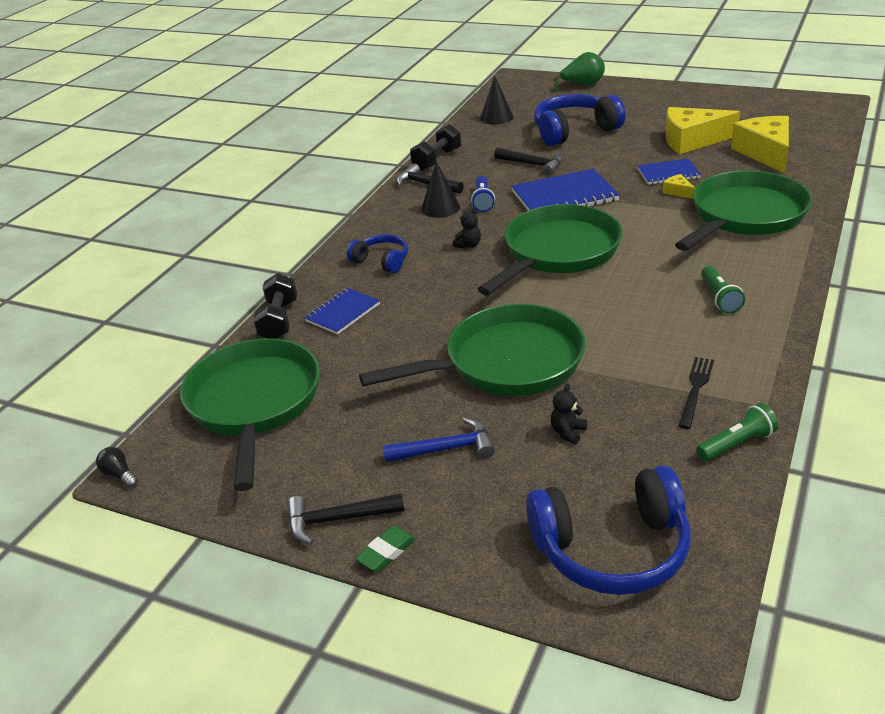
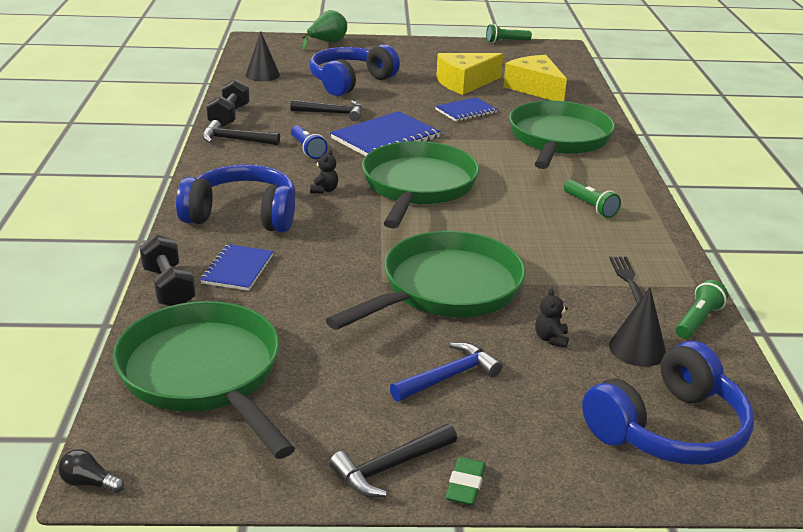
camera: 30 degrees left, 5 degrees down
(382, 261) = (243, 215): blue headphones -> blue headphones, size x1.80
(440, 208) = (267, 160): black cone -> black cone (637, 349)
(678, 191) = (486, 125): yellow cheese -> none
(776, 93) = (506, 41): none -> green flashlight

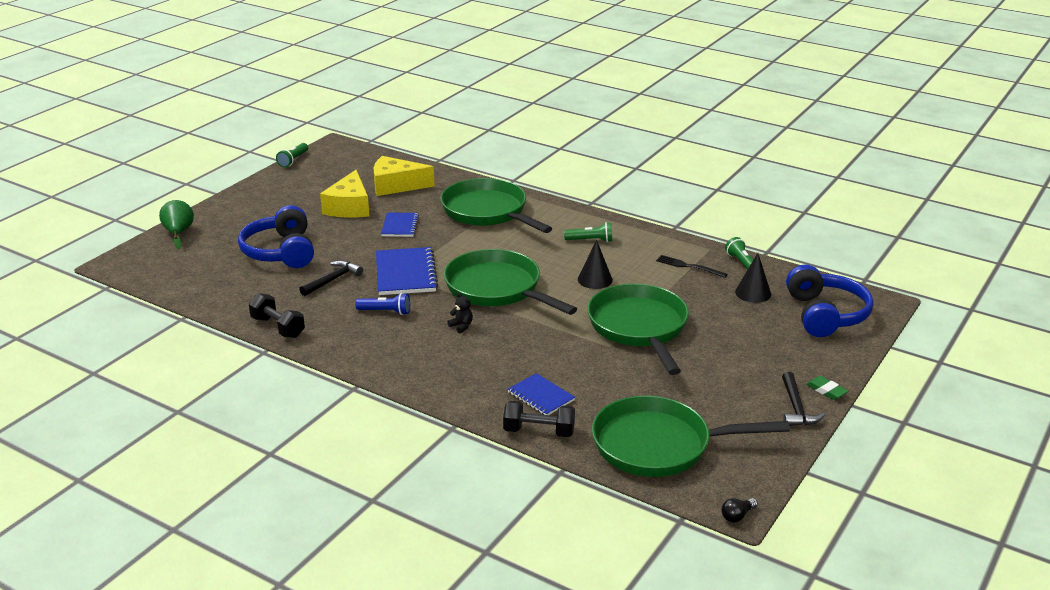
camera: 55 degrees left, 0 degrees up
(235, 140) = (328, 338): black hammer -> none
(243, 215) = (463, 371): blue headphones -> none
(262, 75) = (208, 286): black cone -> black cone (595, 279)
(449, 376) = (730, 360): blue hammer -> none
(551, 339) = (721, 314): black teddy bear -> none

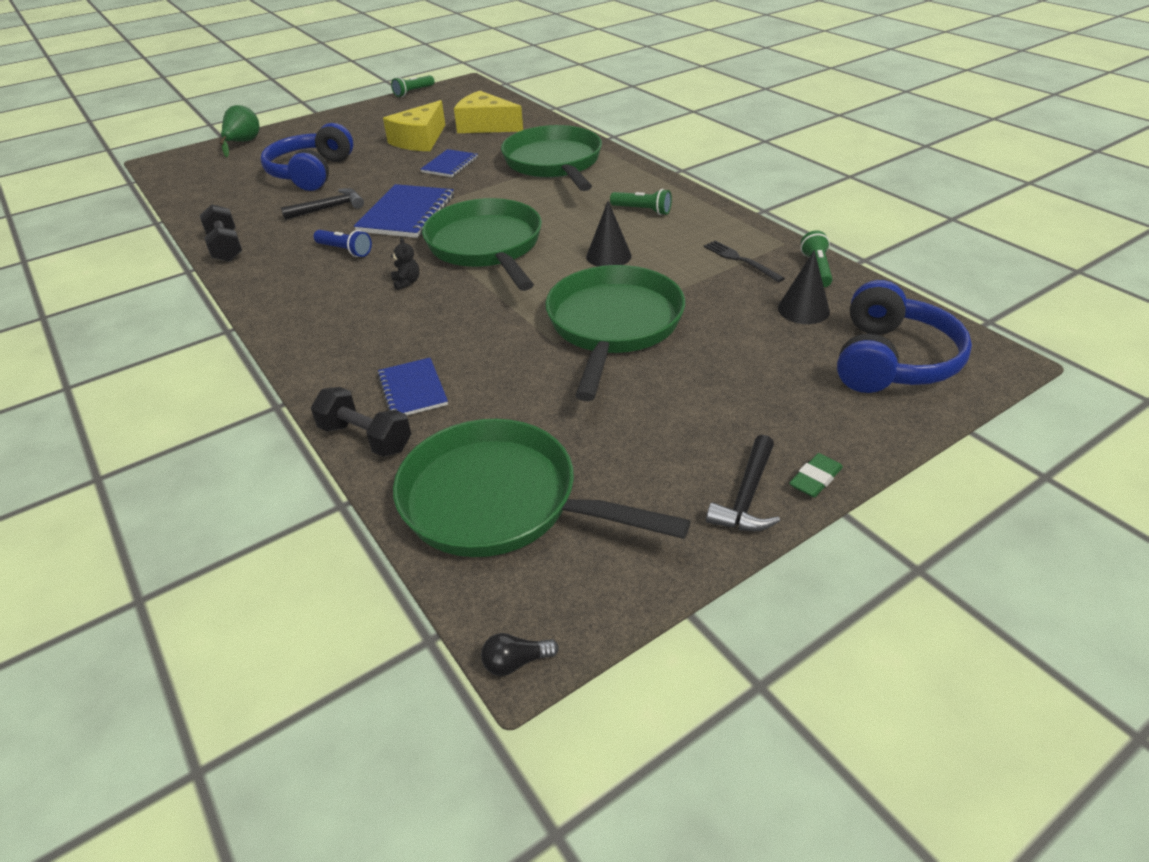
camera: 25 degrees right, 10 degrees up
(826, 390) = (815, 479): green eraser -> green eraser turned 60 degrees clockwise

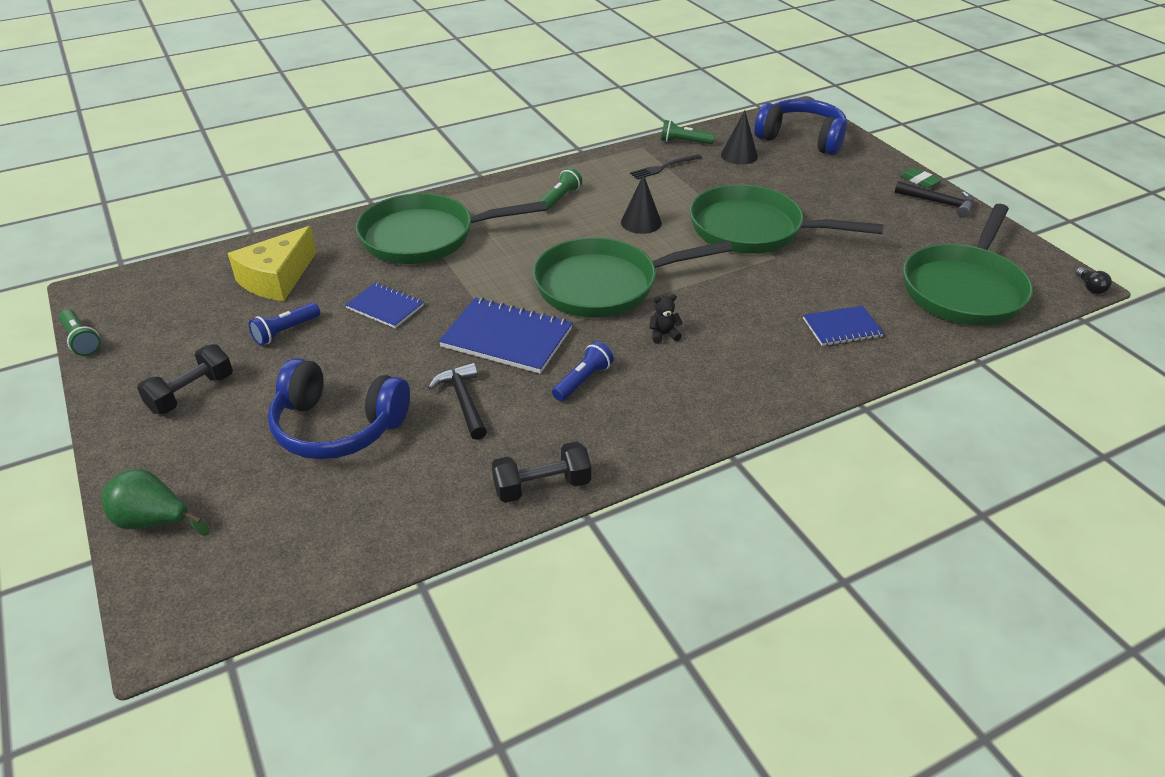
camera: 85 degrees left, 0 degrees up
(366, 438) = (907, 350): black dumbbell -> black dumbbell (191, 393)
(420, 140) = (285, 331): yellow cheese -> blue flashlight

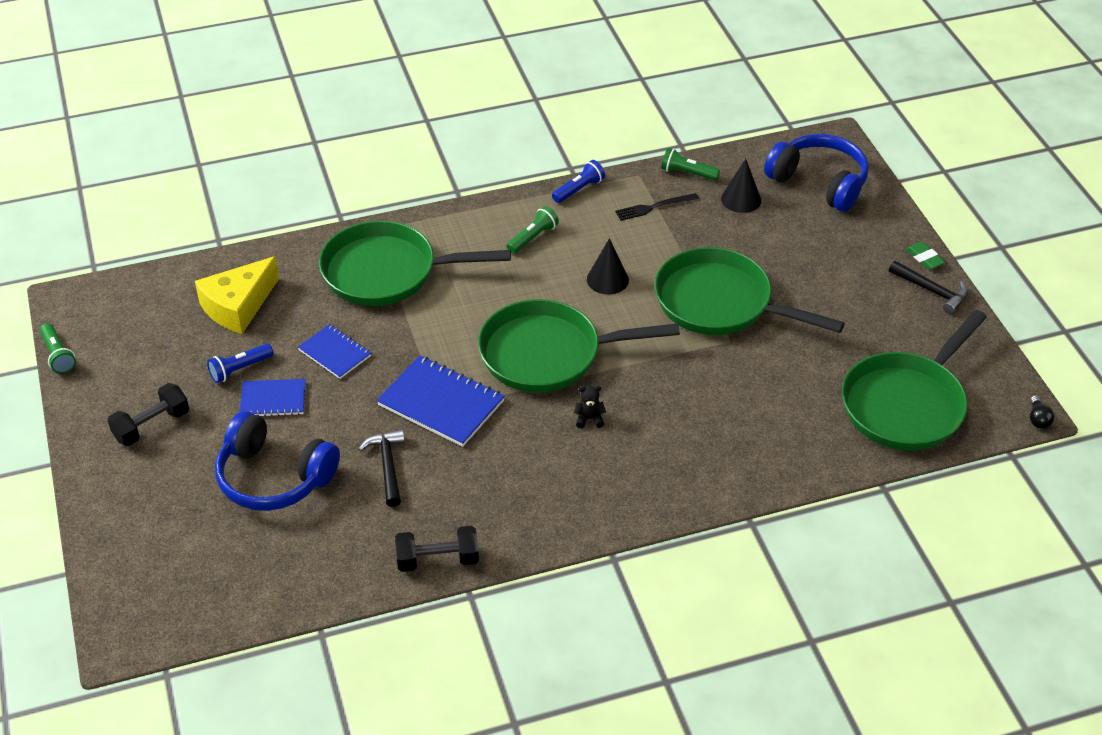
camera: 10 degrees right, 5 degrees up
(154, 521) = (115, 546): green pear -> none
(583, 380) = (500, 459): blue flashlight -> blue flashlight (579, 189)
(842, 328) = (764, 433): blue notebook -> blue notebook (273, 399)

